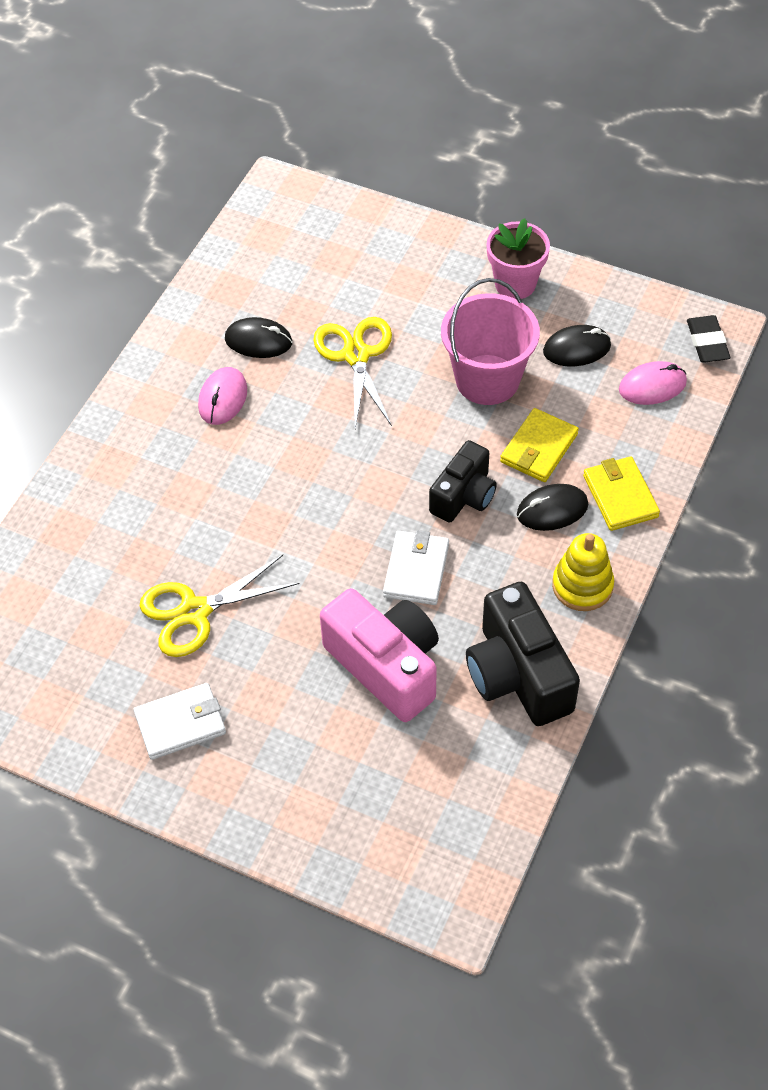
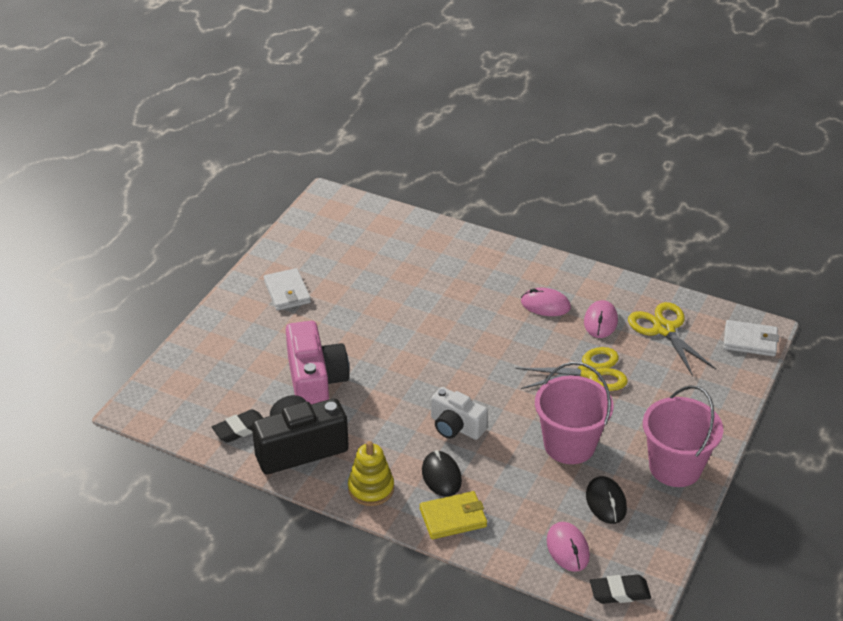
camera: 90 degrees right, 15 degrees down
(195, 612) = (368, 296): yellow scissors -> yellow scissors (664, 329)
(258, 341) = (600, 321): black mouse -> pink mouse
(386, 666) = (315, 383): pink camera -> pink camera turned 60 degrees counterclockwise
(416, 570) = (392, 399): white wallet -> white wallet (750, 341)
(464, 496) = (456, 427): black camera -> white camera
(486, 755) = (240, 429): none -> black eraser
(515, 284) = (675, 467): pink flower pot -> pink bucket
(538, 448) = (501, 472): yellow wallet -> none

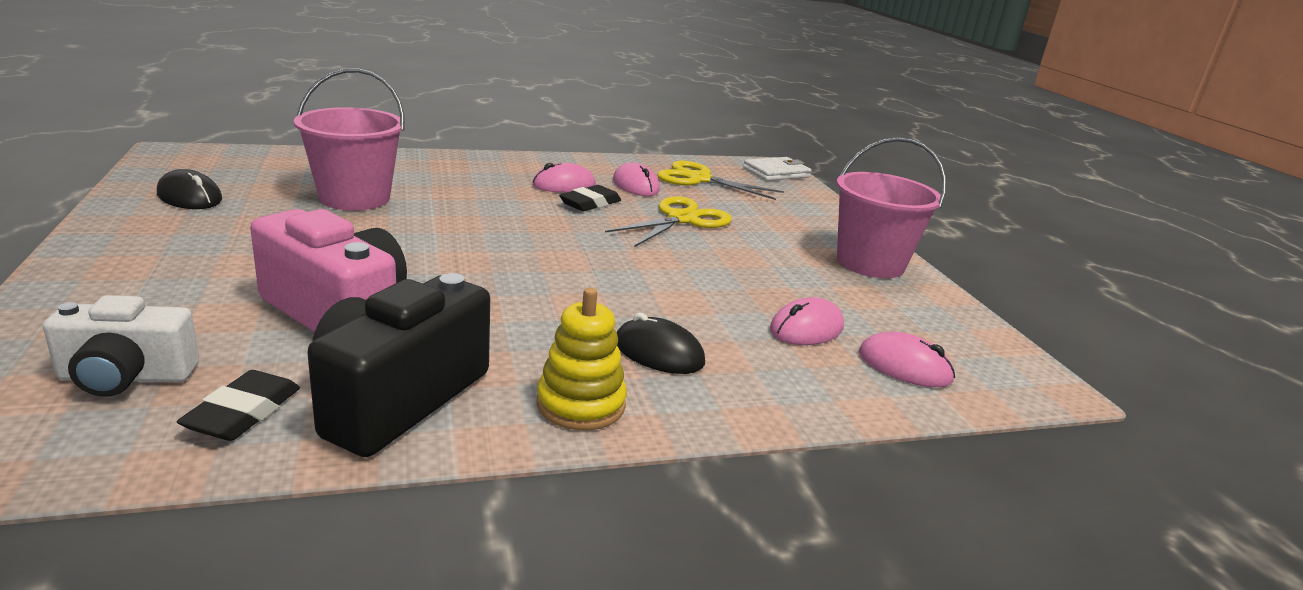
camera: 45 degrees left, 15 degrees down
(287, 292) = (186, 237): white wallet -> none
(453, 518) = (739, 391): yellow wallet -> none
(456, 427) = (607, 300): white camera -> white camera (126, 377)
(546, 498) = (806, 328): none -> pink mouse
(569, 445) = (753, 277): pink bucket -> pink bucket (355, 198)
(606, 502) = (864, 310): black mouse -> black mouse (190, 197)
(619, 592) = (1017, 384): black eraser -> black eraser (590, 203)

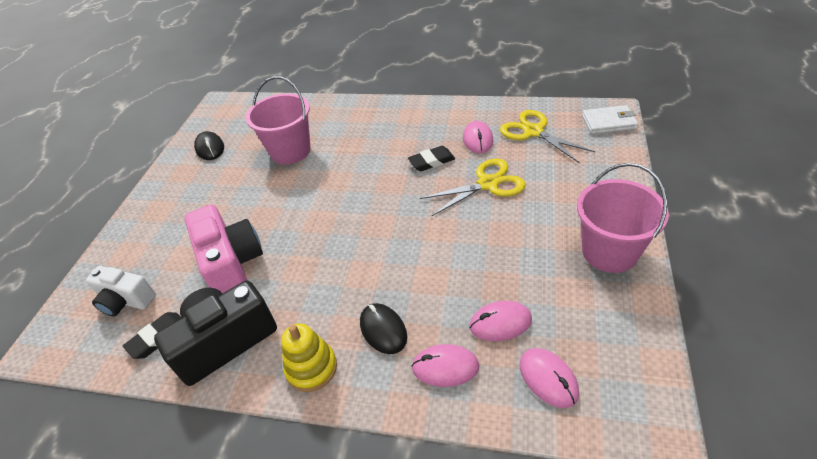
camera: 35 degrees right, 20 degrees up
(564, 185) = (425, 138): pink mouse -> pink mouse (445, 367)

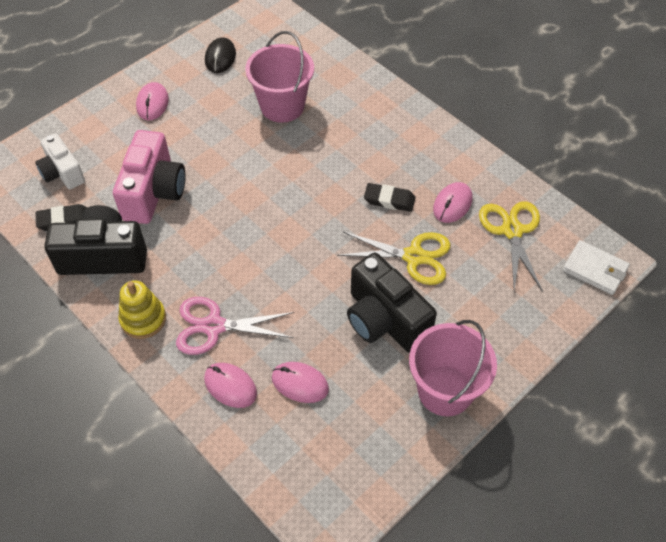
camera: 30 degrees right, 10 degrees up
(383, 330) = (214, 326): black mouse -> pink scissors
(513, 235) = (384, 320): none -> black camera
(548, 379) = (291, 448): pink mouse -> pink mouse (152, 103)

